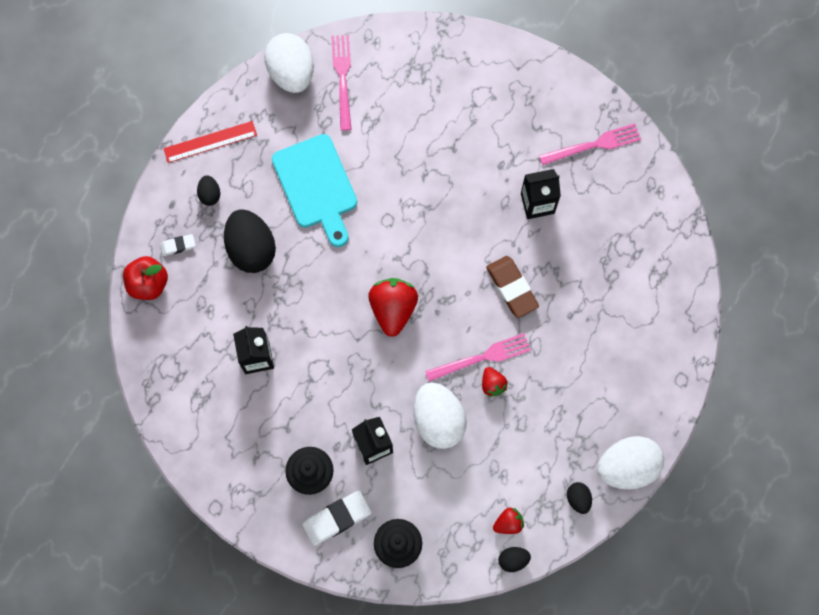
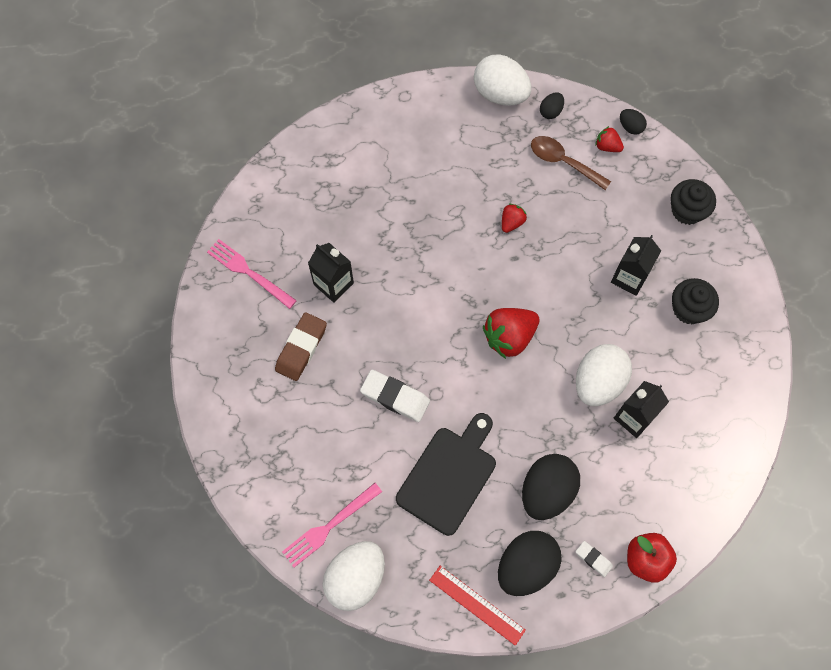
camera: 125 degrees left, 5 degrees down
(210, 194) = (526, 566): black egg -> black egg, size x2.11
(316, 186) = (449, 476): turquoise cutting board -> black cutting board
(337, 518) = (705, 266): white eraser -> white eraser (395, 397)
(438, 420) = (571, 243): white egg -> white egg (598, 382)
(482, 357) = (495, 243): pink fork -> none
(512, 288) = (422, 258): brown eraser -> brown eraser (301, 348)
(519, 472) = (563, 162): none -> brown spoon

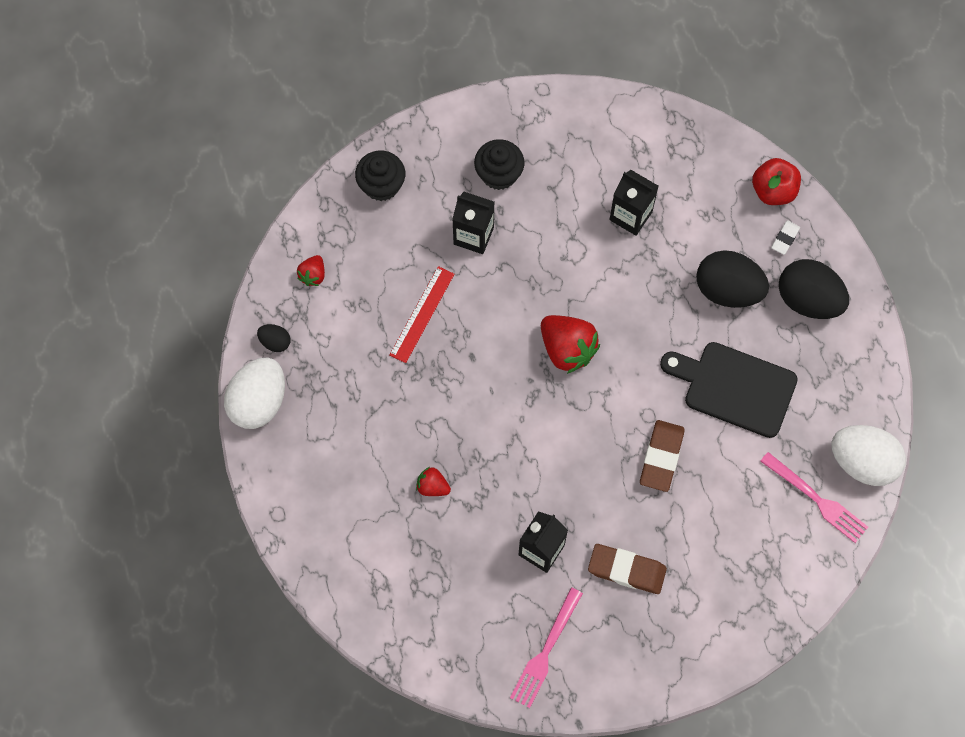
camera: 100 degrees left, 0 degrees up
(395, 397) = (661, 457): white eraser -> brown eraser
(477, 604) = (857, 341): red ruler -> red ruler (422, 314)
(512, 222) = (428, 365): red strawberry -> red strawberry (432, 486)
(563, 162) = (341, 319): brown spoon -> none
(598, 382) = (600, 254): white egg -> none
(630, 127) = (283, 253): black egg -> none

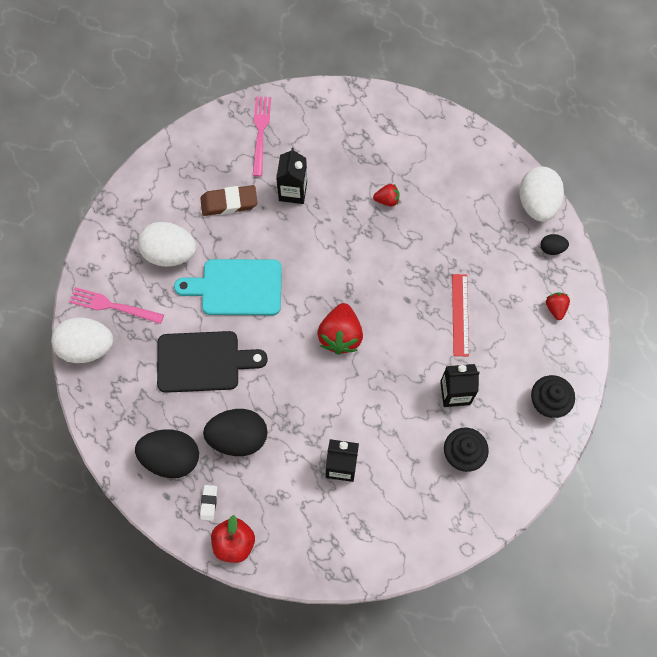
camera: 155 degrees right, 0 degrees up
(567, 349) = (340, 335): red strawberry -> red strawberry turned 105 degrees counterclockwise
(661, 457) = (237, 287): brown eraser -> turquoise cutting board
(725, 535) = (170, 253): none -> white egg

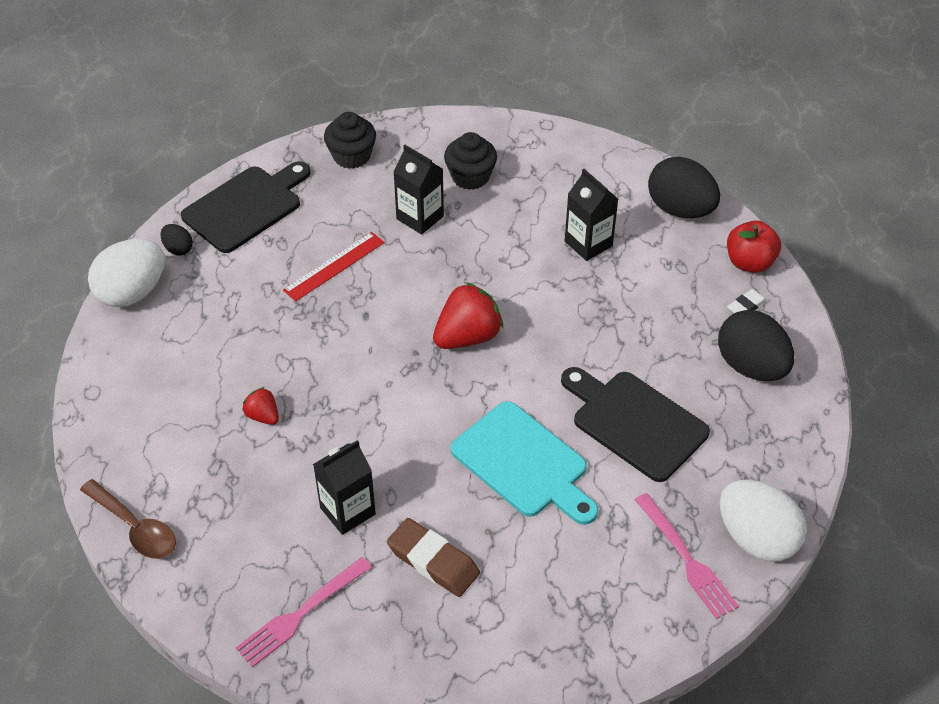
camera: 135 degrees left, 20 degrees down
(170, 253) = (562, 562): white egg -> none
(238, 437) = (664, 333): black egg -> black egg (680, 209)
(375, 104) = (135, 527): none -> brown spoon
(555, 308) = (246, 207): red strawberry -> black cutting board

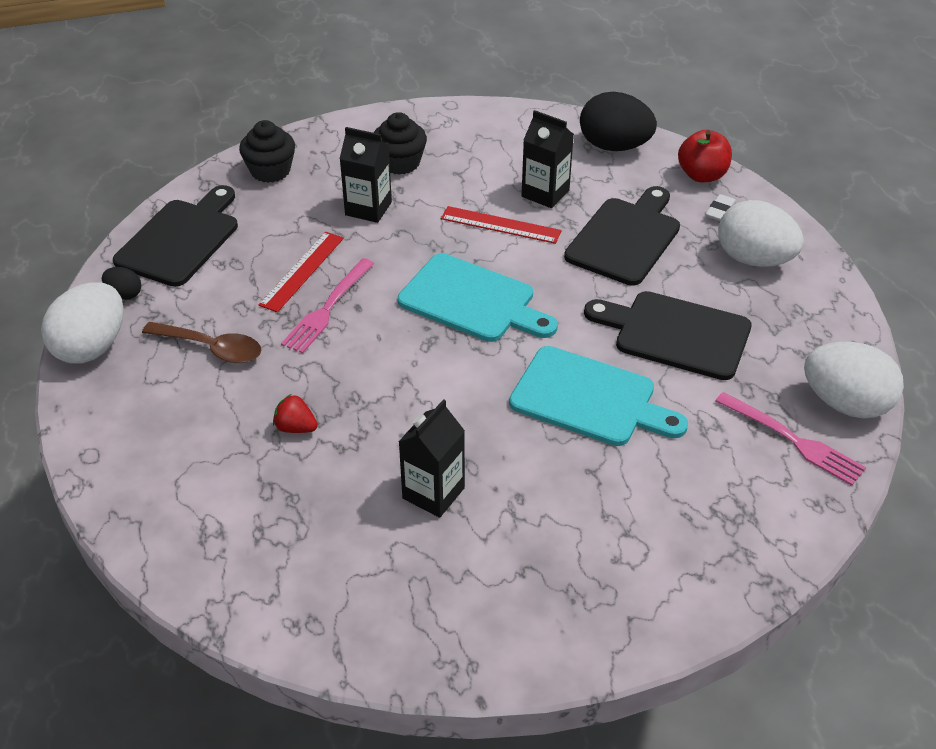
camera: 20 degrees left, 5 degrees down
(135, 527) = (204, 577): brown spoon -> brown spoon (211, 348)
(300, 615) = (434, 610): pink fork -> pink fork (327, 309)
(433, 561) = (548, 515): brown eraser -> none
(467, 337) = (472, 300): red strawberry -> turquoise cutting board
(530, 266) = (500, 225): none -> red ruler
(639, 311) = (625, 238): none -> black cutting board
(751, 366) = (754, 259): black egg -> white egg

